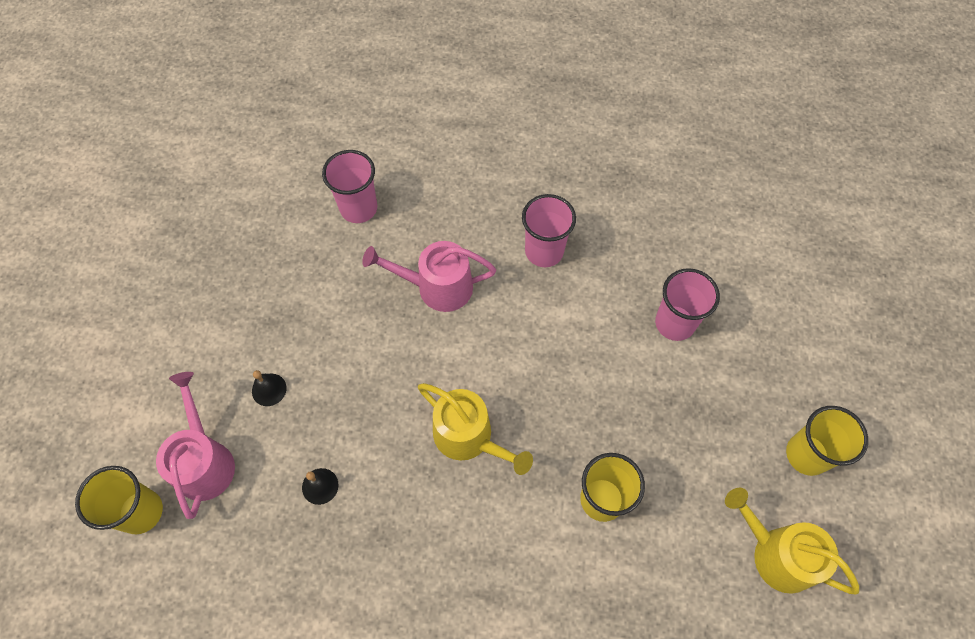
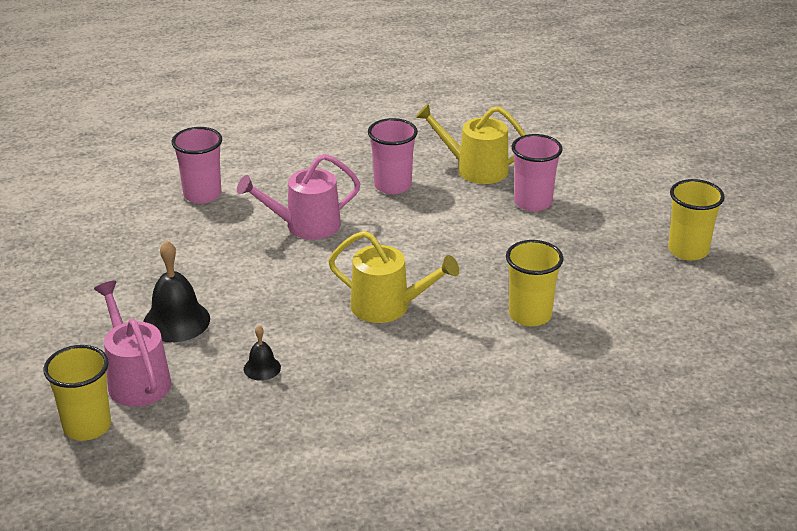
camera: 20 degrees left, 30 degrees down
(269, 389) = (176, 321): black bell -> black bell, size x1.88
(777, 554) = (697, 310): yellow watering can -> yellow watering can (475, 169)

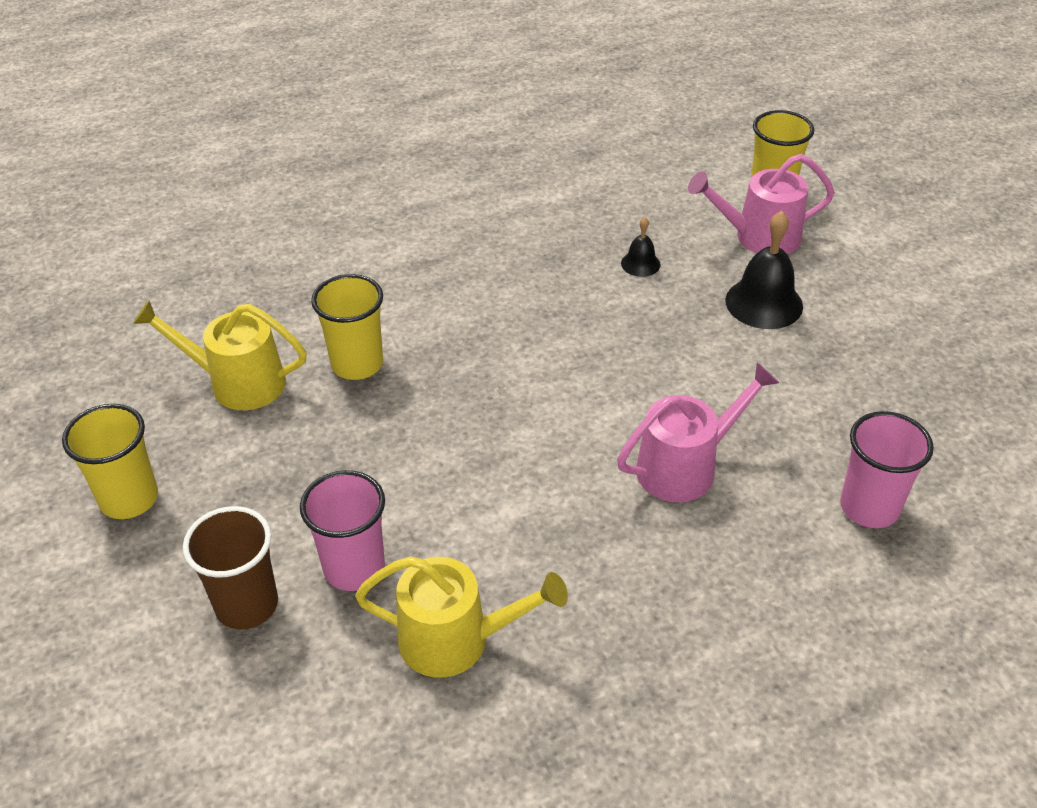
camera: 170 degrees right, 10 degrees up
(136, 379) = (759, 237): pink watering can -> pink watering can turned 120 degrees clockwise
(387, 307) = (530, 353): yellow watering can -> yellow watering can (238, 383)
(392, 185) = (586, 574): pink cup -> none
(597, 194) = (247, 605): none -> brown cup

